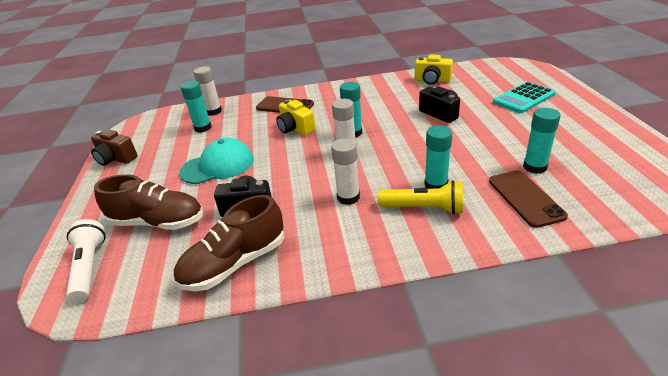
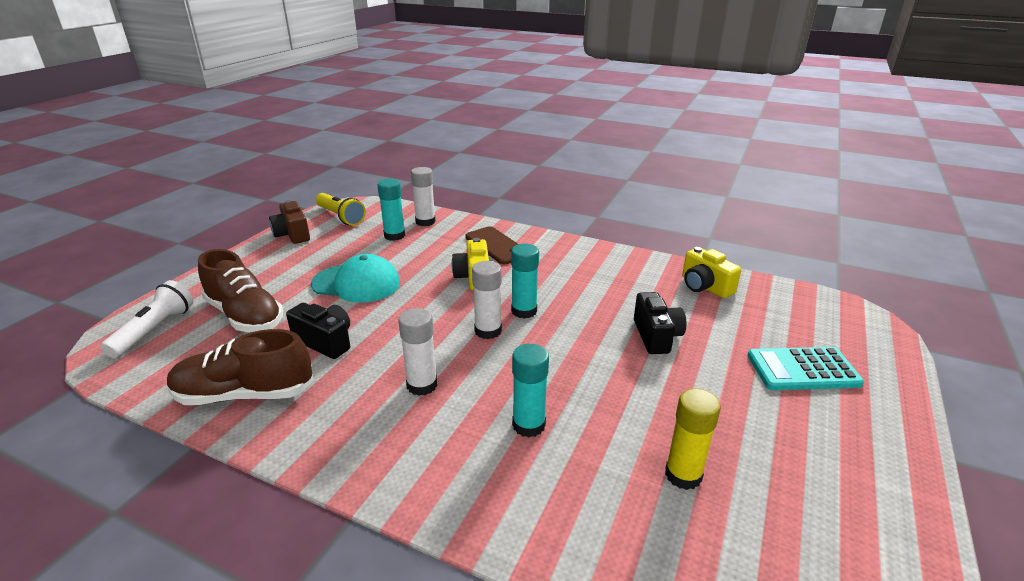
camera: 30 degrees right, 5 degrees down
(424, 208) = (478, 446): yellow flashlight -> yellow flashlight (340, 217)
(525, 198) = (612, 509): brown phone -> none
(535, 167) = (683, 475): turquoise glue stick -> yellow glue stick

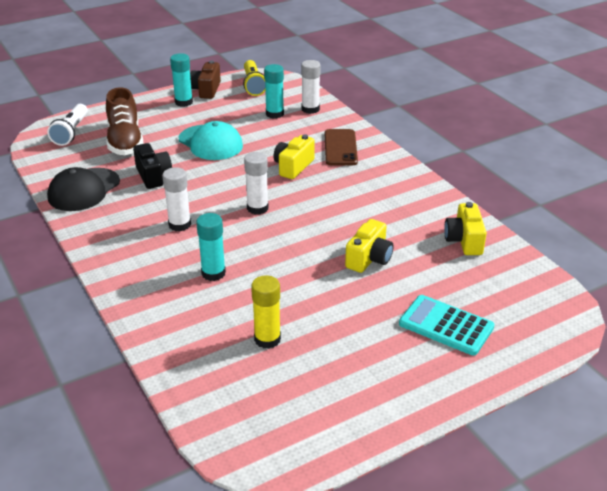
camera: 35 degrees right, 5 degrees up
(154, 330) = (71, 132): white flashlight -> white flashlight turned 135 degrees clockwise
(244, 394) = (84, 190): brown shoe -> black cap
(524, 311) = (298, 204): turquoise glue stick -> turquoise glue stick (183, 102)
(656, 336) = (369, 259): black camera -> yellow camera

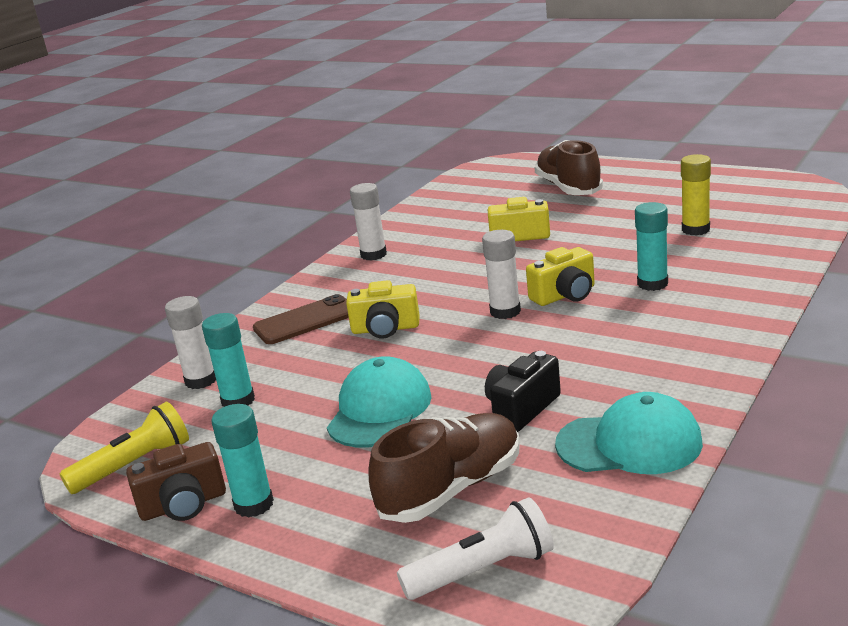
camera: 115 degrees left, 10 degrees down
(84, 190) = (629, 443): black cap -> turquoise cap
(179, 225) = (602, 337): white glue stick -> white glue stick (373, 255)
(446, 325) = (568, 188): turquoise calculator -> brown shoe
(464, 241) = (436, 214): yellow camera -> yellow camera (565, 295)

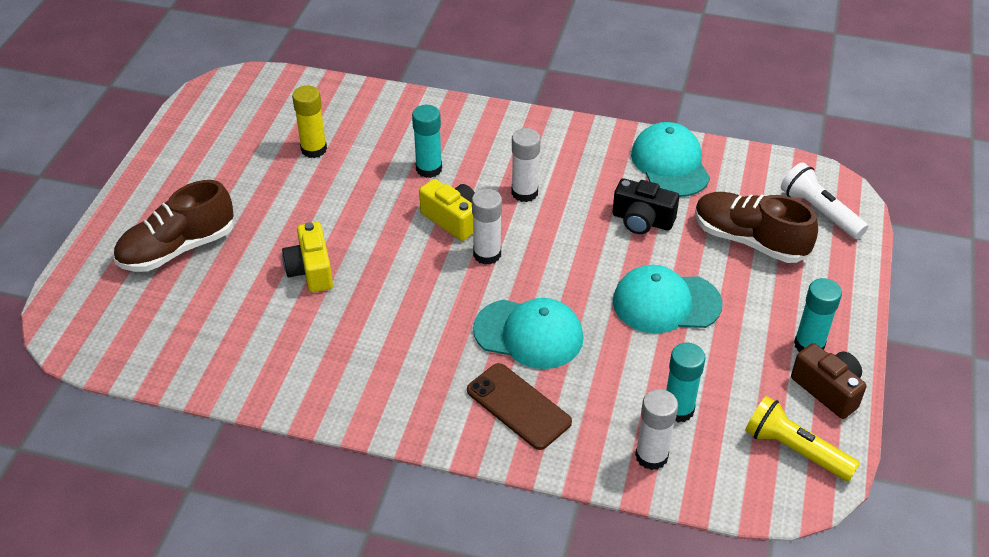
camera: 110 degrees left, 20 degrees up
(373, 255) = (352, 390): white glue stick -> white glue stick (524, 193)
(385, 329) = (529, 334): yellow camera -> turquoise cap

